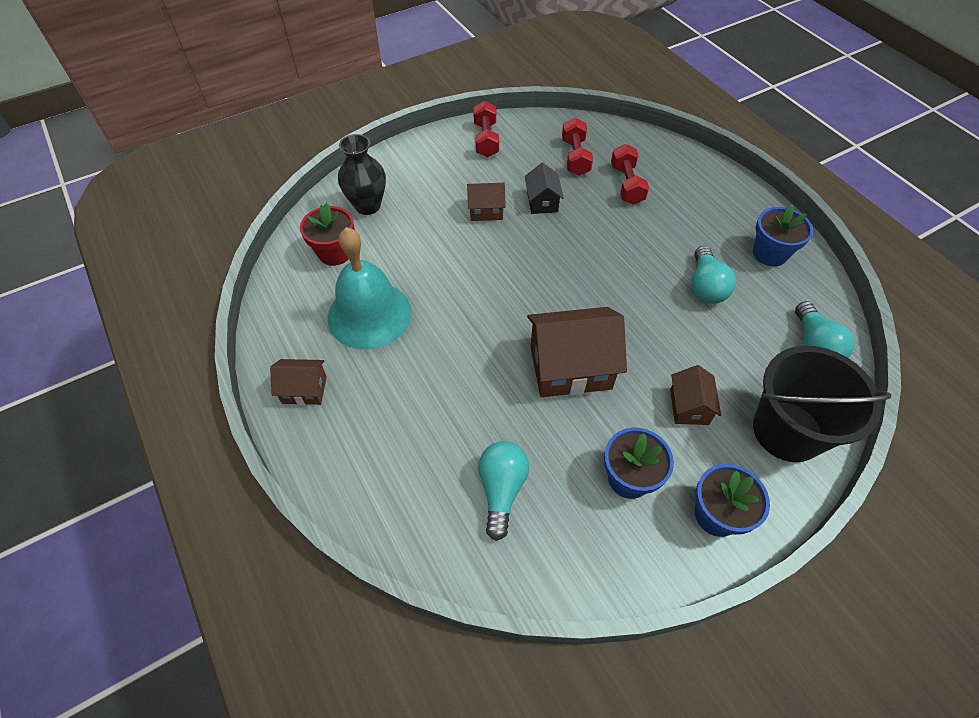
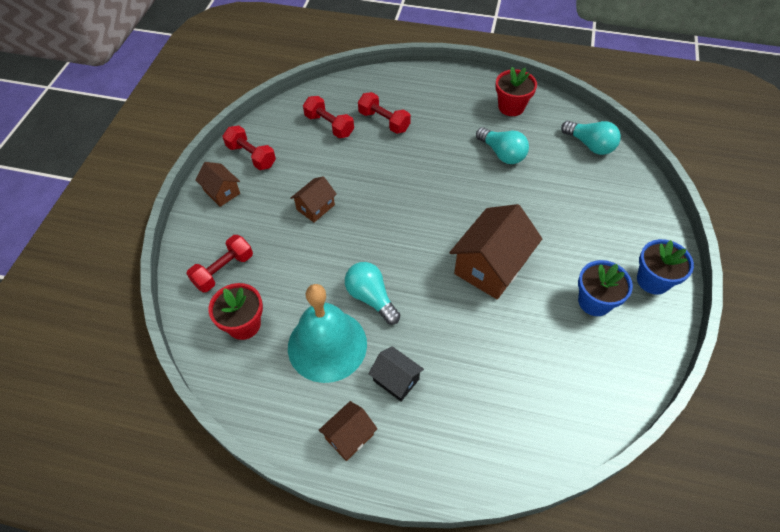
camera: 45 degrees left, 0 degrees up
(368, 206) = (223, 270): black vase -> red dumbbell
(501, 489) = (543, 374): turquoise light bulb -> turquoise light bulb (371, 298)
(542, 202) = (345, 172): black house -> black house (396, 380)
(689, 406) = (575, 233): brown house -> brown house (222, 192)
(769, 253) = (511, 107): blue flower pot -> red flower pot
(787, 431) = (631, 204): black bucket -> none

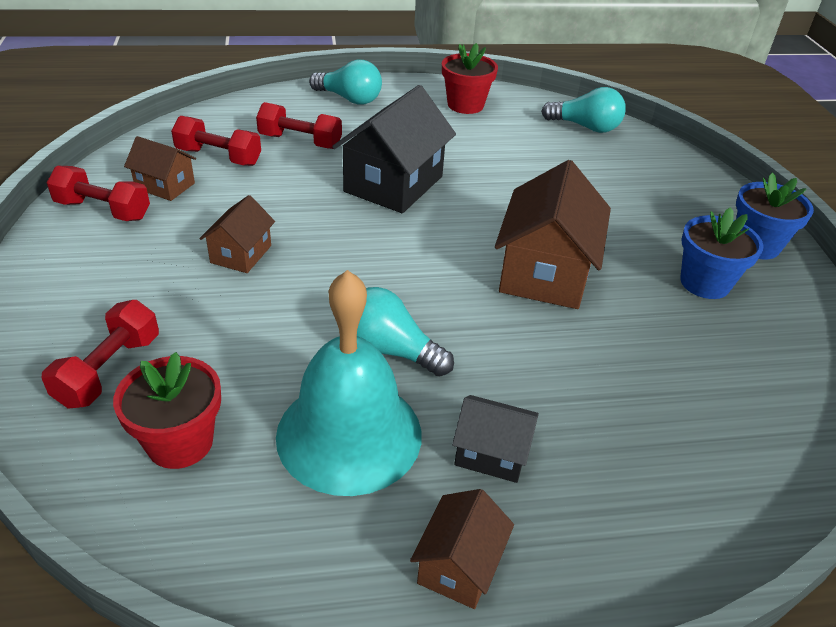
camera: 25 degrees left, 15 degrees down
(222, 192) = (66, 263): brown house -> brown house (165, 186)
(428, 171) = (393, 184): none -> black house
(502, 154) = (483, 151): turquoise light bulb -> turquoise light bulb (349, 99)

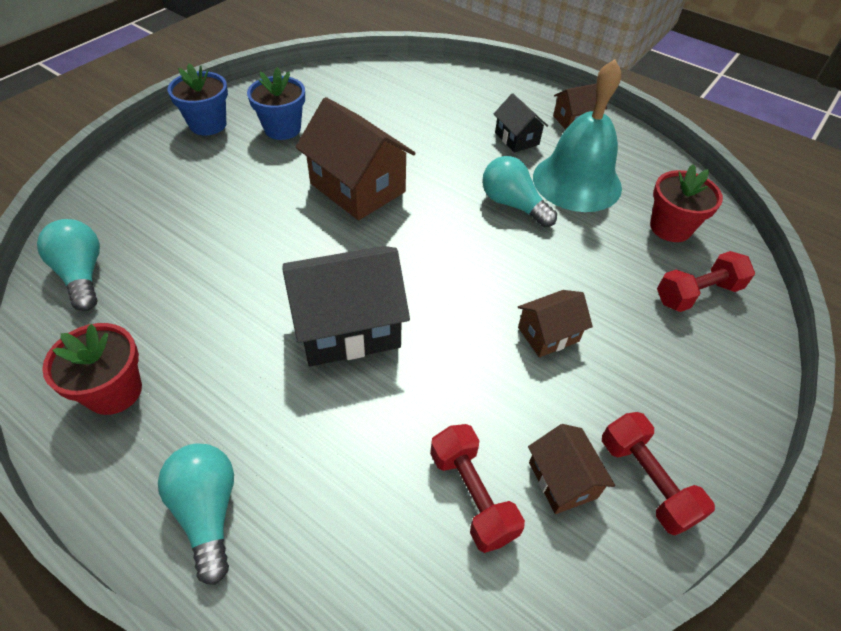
camera: 135 degrees left, 10 degrees up
(300, 141) = (360, 458): red dumbbell -> none
(389, 350) = (512, 204): turquoise light bulb -> turquoise light bulb turned 150 degrees clockwise
(545, 272) = (357, 187): brown house -> brown house turned 75 degrees clockwise

